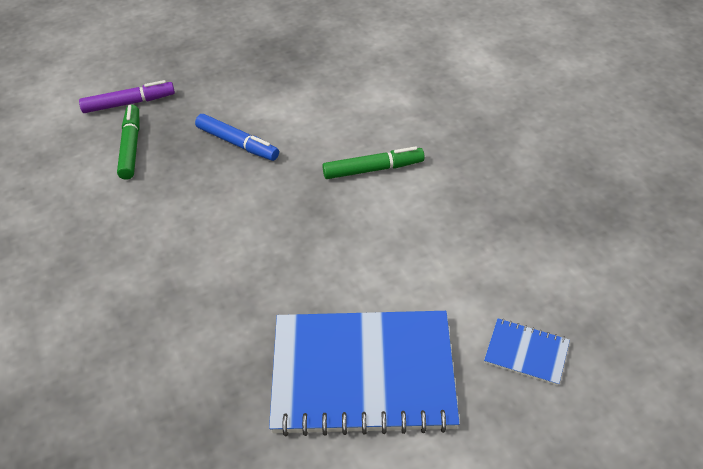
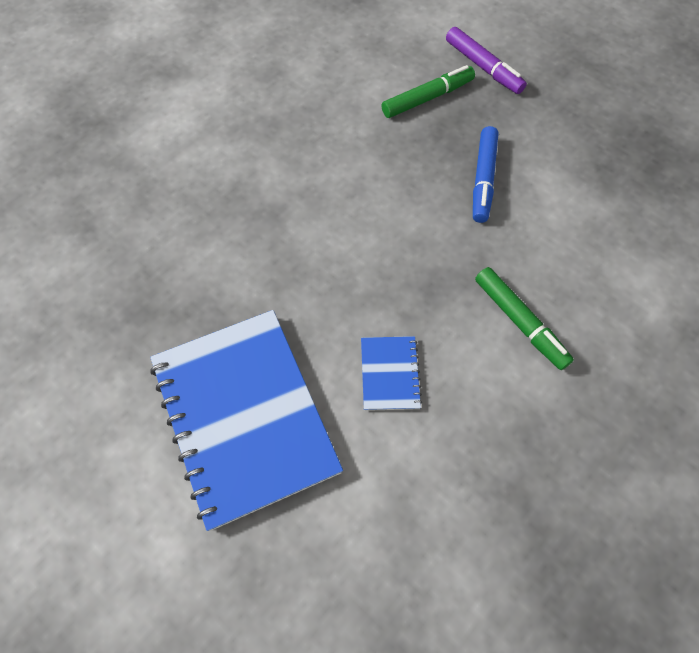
camera: 65 degrees right, 15 degrees up
(526, 352) = (332, 579): blue notebook -> blue notebook (390, 374)

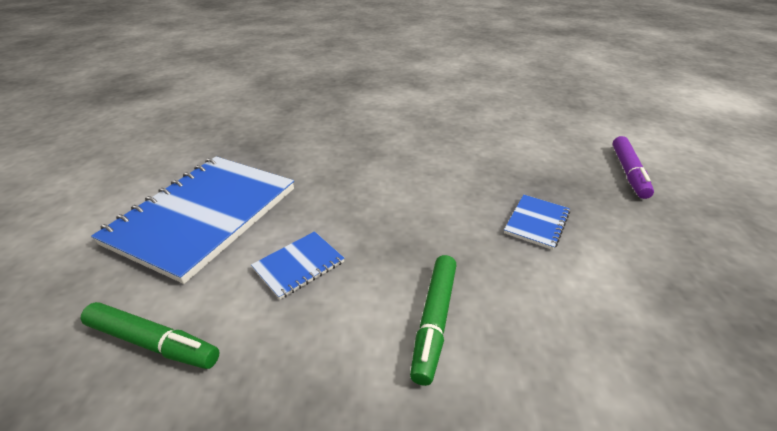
camera: 50 degrees right, 25 degrees down
(427, 98) = (555, 163): green marker -> green marker (153, 342)
(483, 179) = (536, 222): blue marker -> blue notebook

